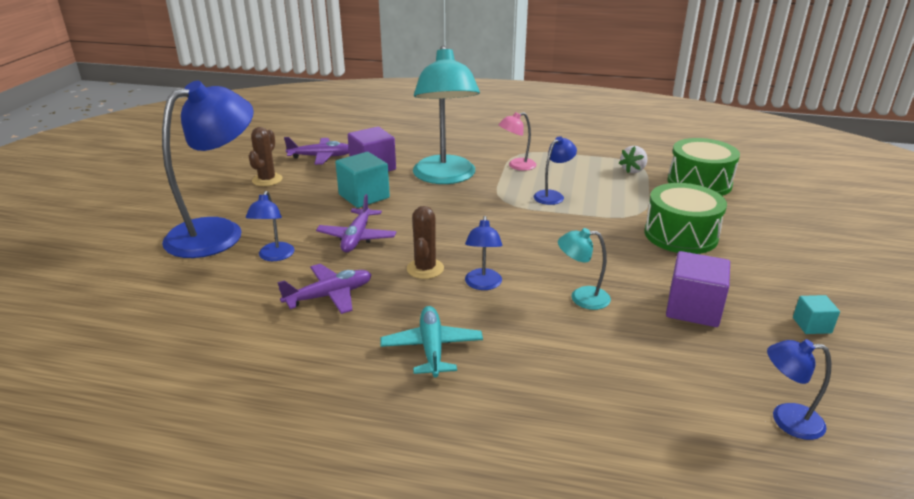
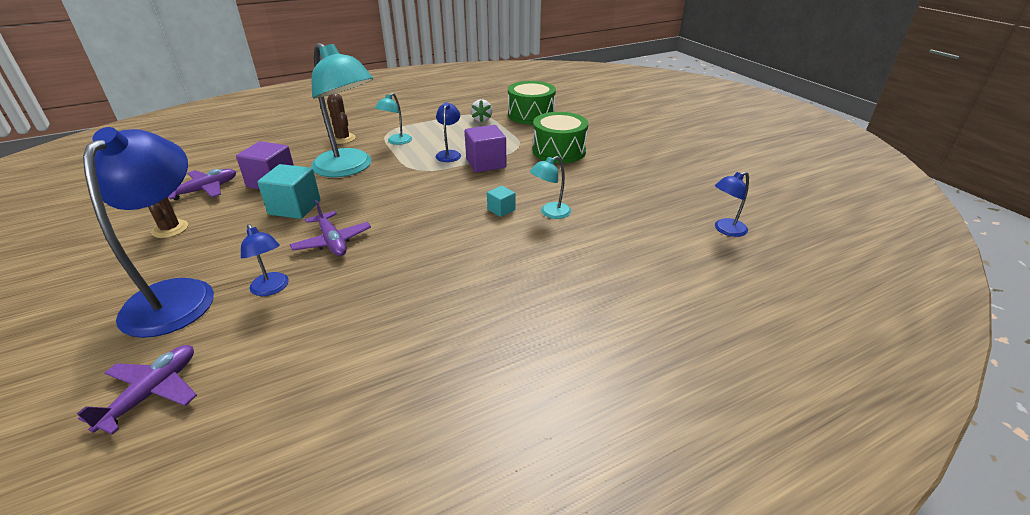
camera: 40 degrees left, 5 degrees up
(329, 296) = (368, 295): purple plane -> purple plane (152, 393)
(425, 269) = (421, 240): brown cactus -> brown cactus (343, 139)
(431, 348) = (497, 291): turquoise plane -> none
(483, 285) = (477, 233): blue lamp -> none
(516, 166) = (396, 142): pink lamp -> turquoise lamp
(693, 309) = (617, 192): purple cube -> purple cube (486, 163)
(811, 325) = (679, 175): turquoise cube -> turquoise cube (501, 210)

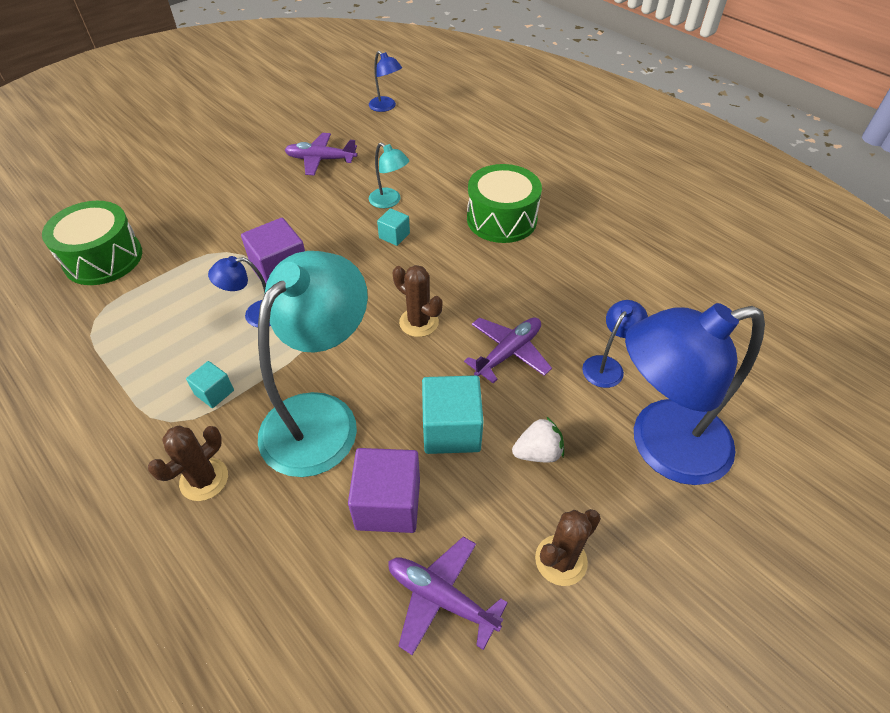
camera: 105 degrees left, 15 degrees up
(152, 393) = (762, 377): purple plane -> purple plane (321, 160)
(396, 142) = (214, 392): turquoise lamp -> turquoise cube
(396, 208) = (419, 322): none -> brown cactus
(482, 119) = (118, 310): white strawberry -> white strawberry (537, 452)
(559, 151) = (235, 214): green drum -> green drum (501, 219)

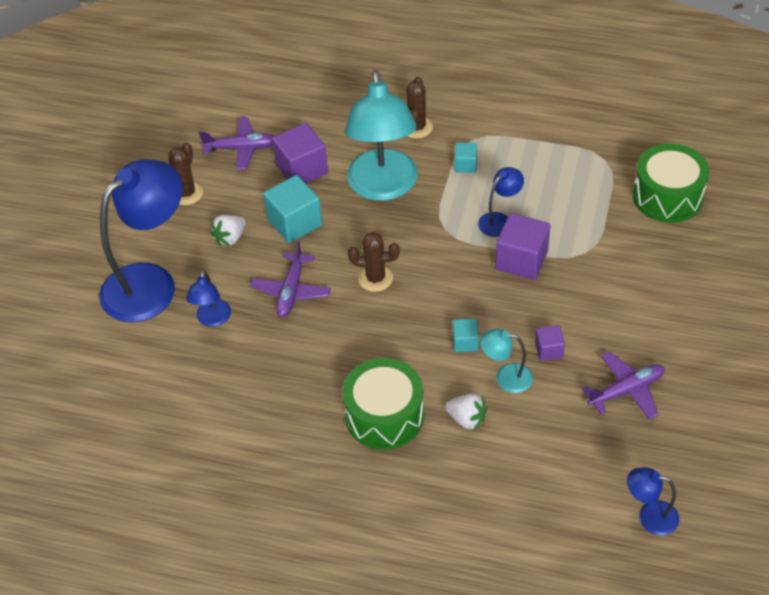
camera: 150 degrees right, 0 degrees up
(340, 203) = (549, 350): none -> purple cube
(443, 191) = (466, 419): none -> white strawberry

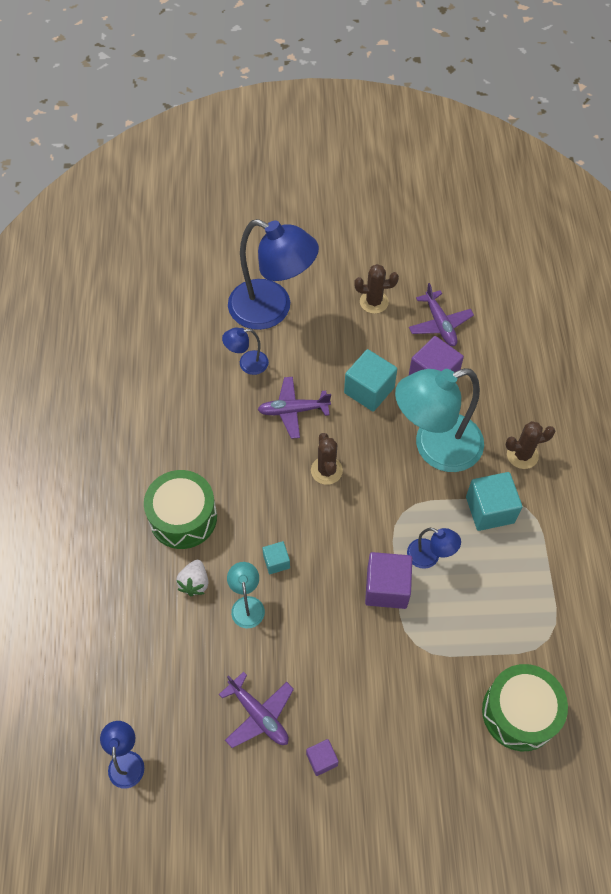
camera: 70 degrees right, 10 degrees up
(230, 238) = (336, 349): white strawberry -> none
(465, 165) = (490, 510): turquoise cube -> turquoise cube, size x1.86
(549, 350) = (287, 635): purple cube -> purple cube (322, 759)

